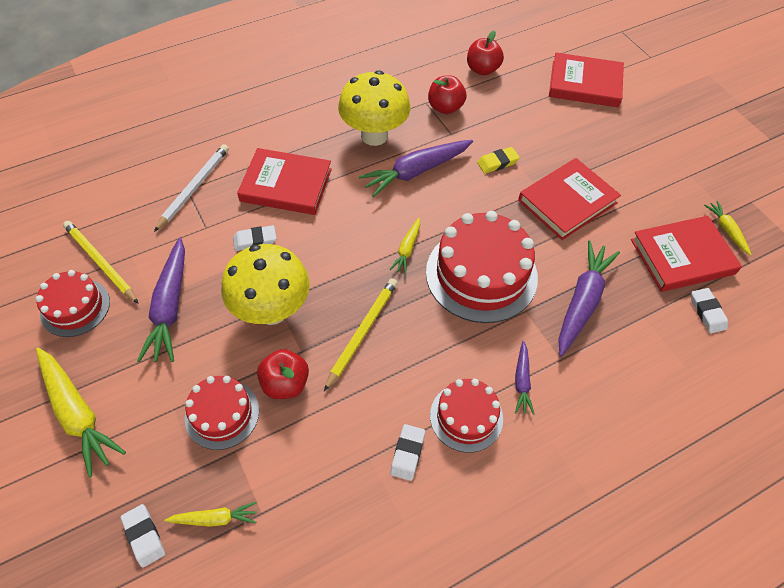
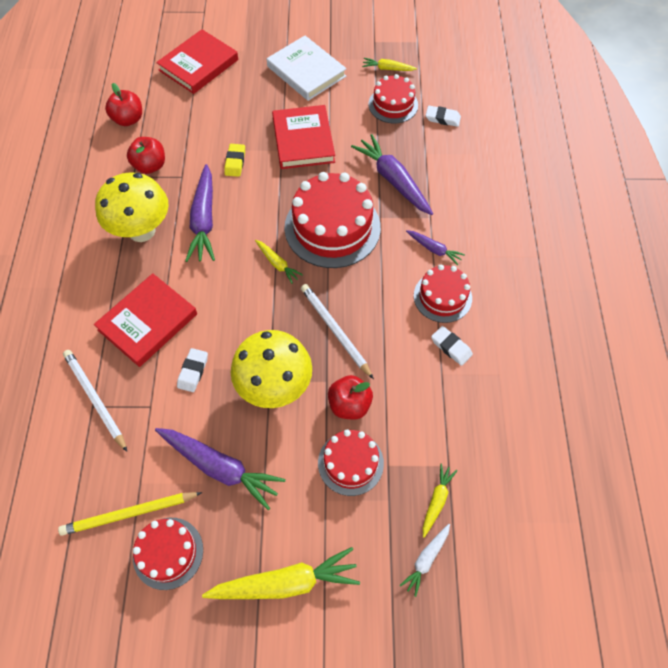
camera: 60 degrees left, 5 degrees up
(144, 536) = (426, 560): white eraser -> white carrot
(362, 332) = (335, 331): yellow pencil -> white pencil
(654, 164) = (306, 71): none -> white book
(682, 257) = (393, 104): red book -> red cake

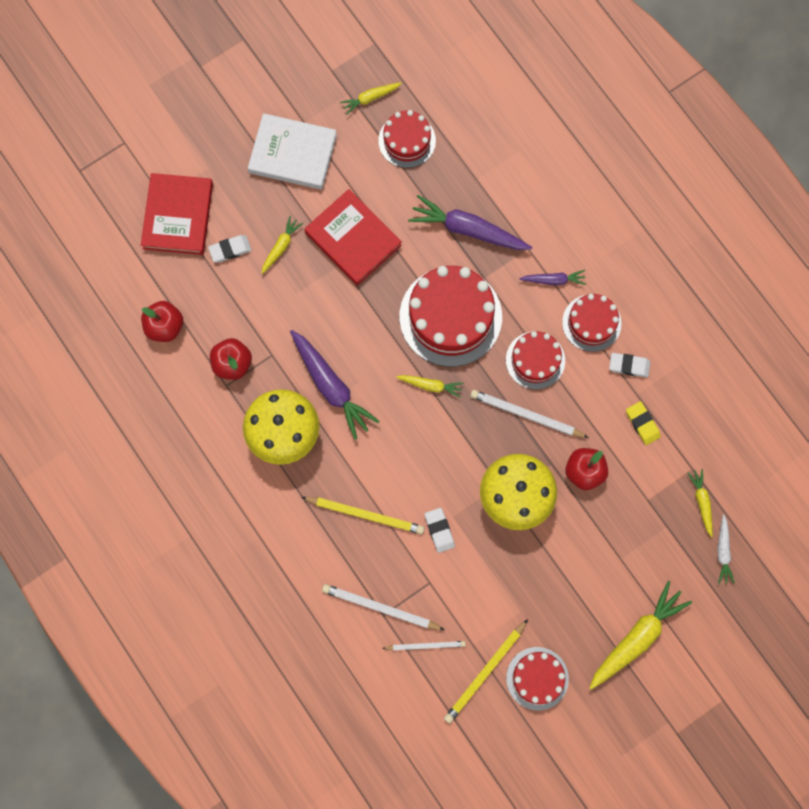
camera: 35 degrees left, 15 degrees up
(102, 454) = (425, 645): none -> white pencil
(148, 322) = (365, 514): red book -> yellow pencil
(220, 467) = (524, 591): purple carrot -> none
(235, 162) = (308, 306): yellow eraser -> yellow eraser (642, 424)
(249, 117) = (281, 246): none -> yellow carrot
(350, 463) = (619, 518): red cake -> red cake (535, 360)
(442, 118) = (464, 127): white eraser -> white eraser (230, 250)

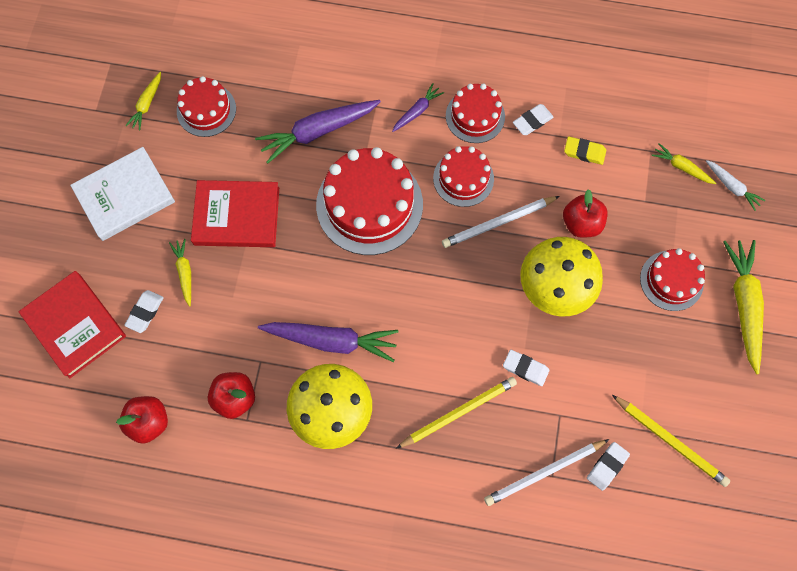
camera: 45 degrees left, 5 degrees down
(425, 645) = (607, 466): white pencil -> white eraser
(431, 385) = (407, 268): yellow carrot -> none
(485, 672) = (670, 441): yellow pencil -> yellow pencil turned 45 degrees counterclockwise
(537, 678) = (710, 406): red cake -> red cake (671, 280)

